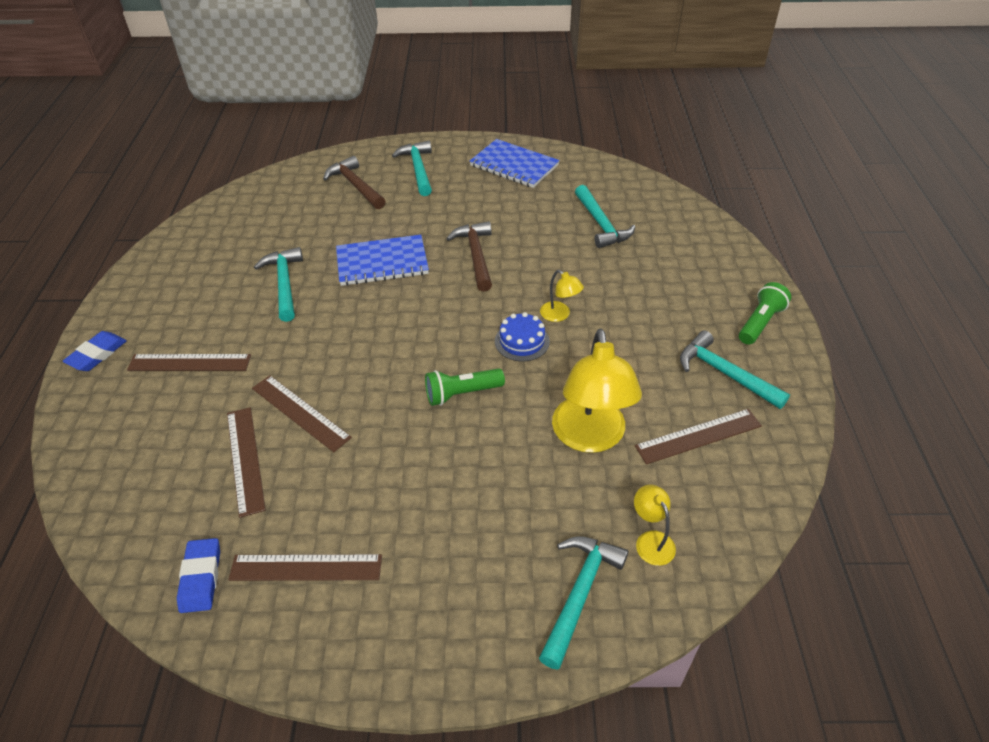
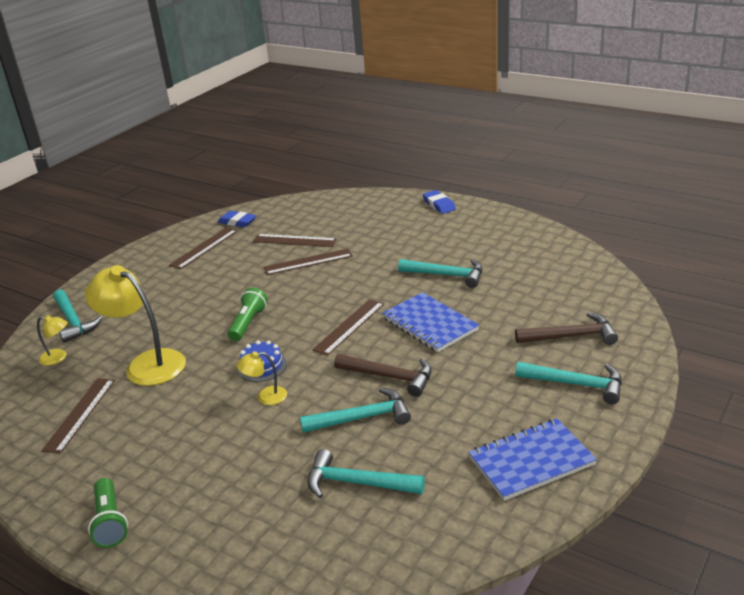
camera: 125 degrees right, 15 degrees down
(189, 362) = (397, 232): brown ruler -> brown ruler (349, 326)
(382, 262) = (430, 324): blue notebook -> blue notebook turned 60 degrees counterclockwise
(725, 373) = (100, 461): turquoise hammer -> turquoise hammer (362, 418)

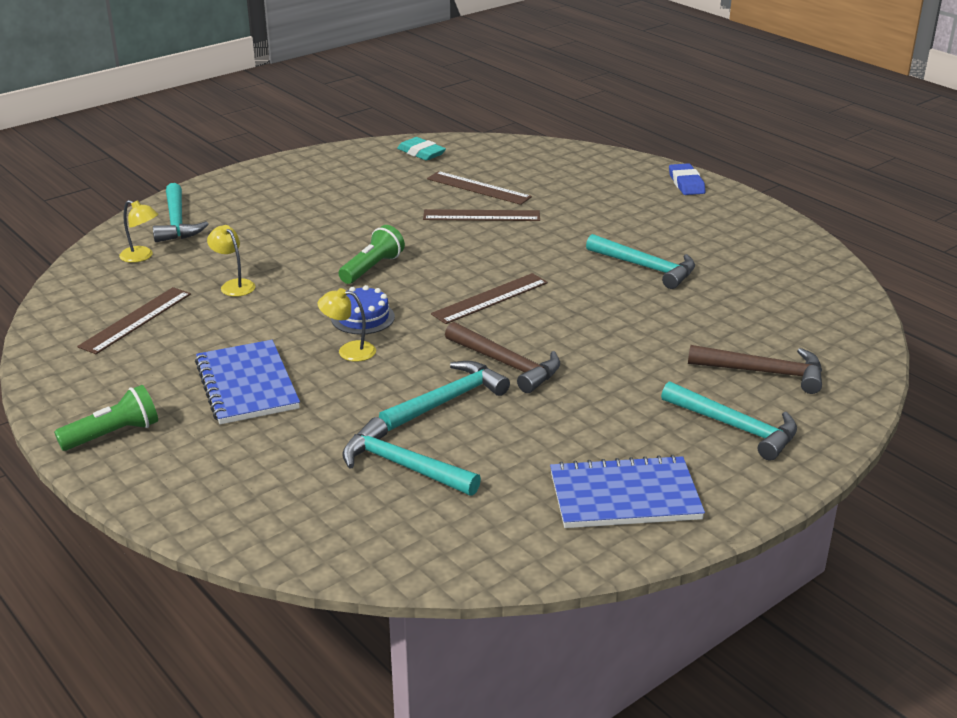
camera: 15 degrees right, 0 degrees up
(110, 522) = (113, 434): green flashlight -> green flashlight turned 120 degrees counterclockwise
(146, 364) = (234, 285): yellow lamp -> yellow lamp, size x0.47
(204, 248) = (366, 174): brown ruler -> none
(237, 222) = (421, 153): blue eraser -> turquoise eraser
(362, 418) = (448, 400): turquoise hammer -> turquoise hammer turned 45 degrees counterclockwise
(430, 324) = (591, 318): blue notebook -> blue notebook (247, 385)

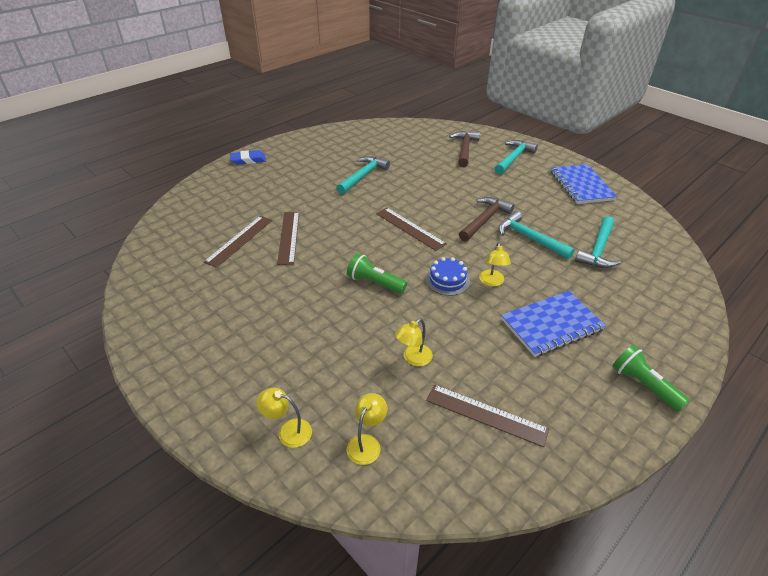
camera: 95 degrees left, 10 degrees up
(177, 222) = (288, 431): turquoise hammer -> yellow lamp
(421, 153) = (158, 275): turquoise eraser -> none

